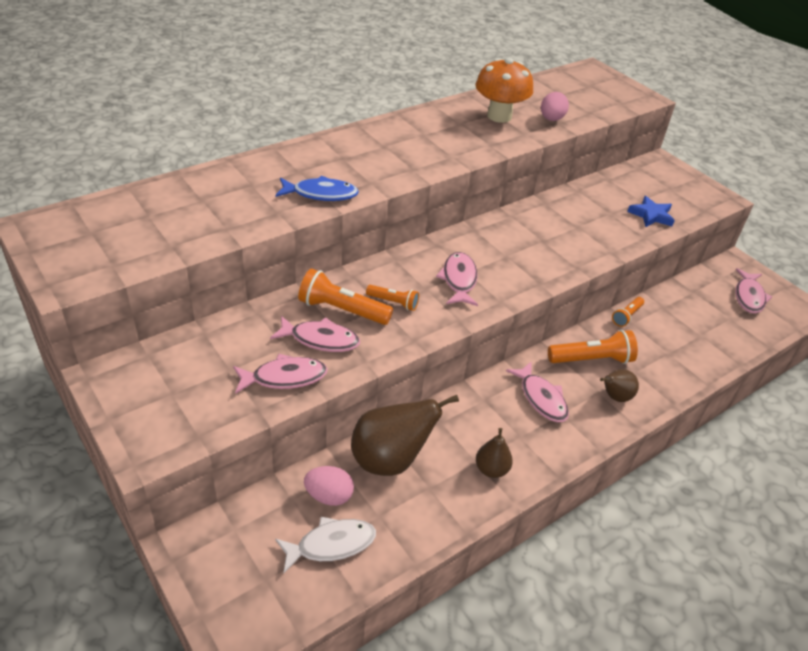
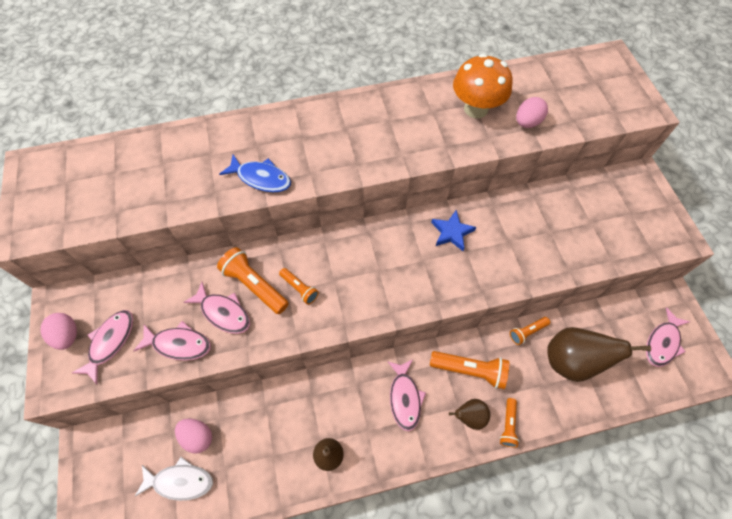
camera: 25 degrees right, 20 degrees up
(137, 402) = (67, 336): none -> pink egg
(390, 460) = (256, 419): brown pear -> brown pear (571, 361)
(459, 280) = (367, 278): pink fish -> pink fish (110, 342)
(651, 215) = (591, 244): blue star -> blue star (451, 232)
(655, 394) = (508, 425): none -> orange flashlight

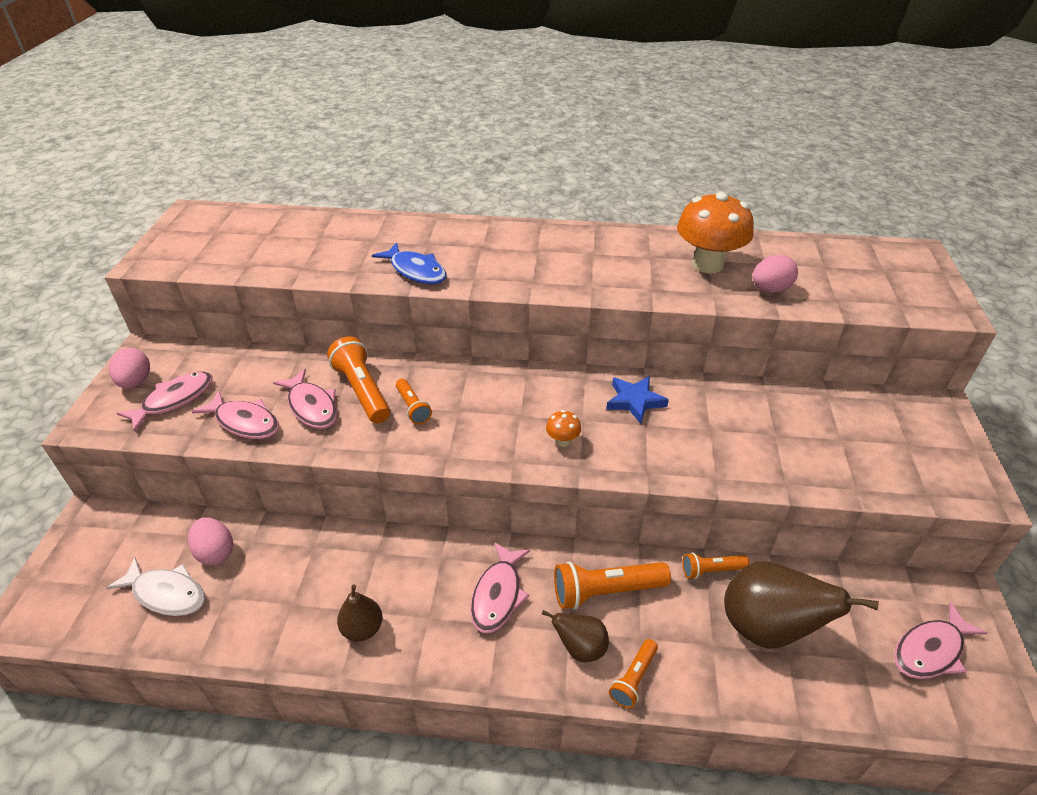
camera: 20 degrees right, 20 degrees down
(417, 283) = (562, 441): none -> orange mushroom
(470, 370) = (606, 591): orange flashlight -> orange flashlight turned 135 degrees clockwise

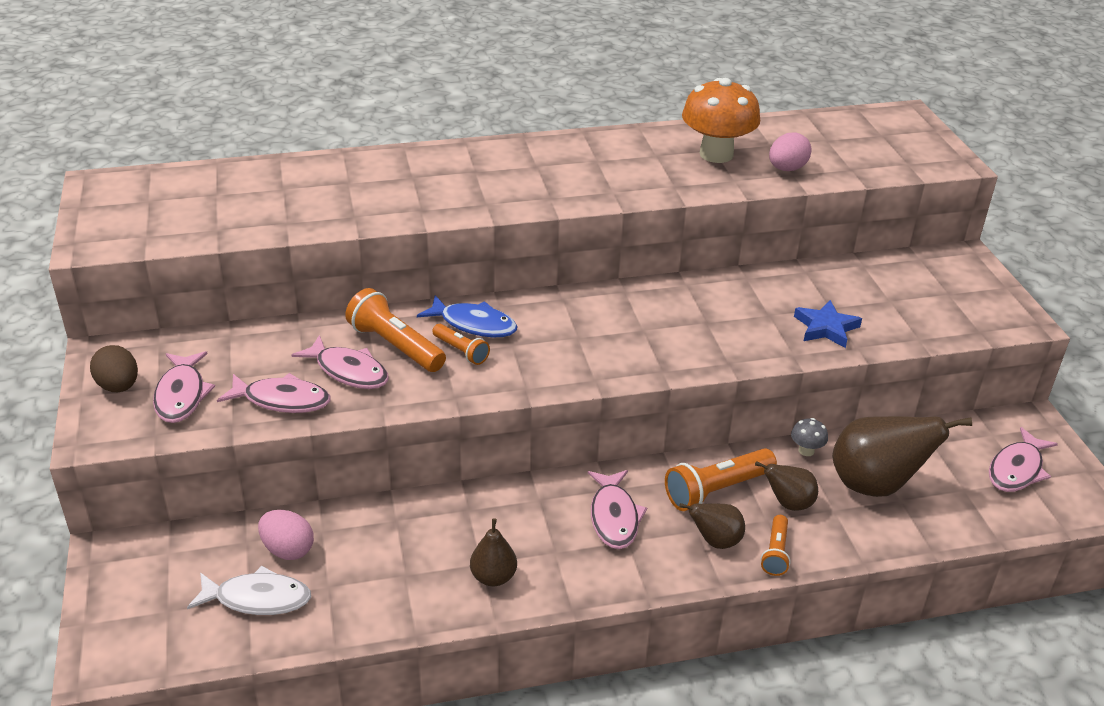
camera: 20 degrees left, 5 degrees down
(136, 382) = (119, 386): pink egg -> brown egg
(174, 400) = (181, 395): pink fish -> pink fish turned 150 degrees clockwise
(416, 271) = (418, 206): blue fish -> blue fish (474, 324)
(562, 441) = (633, 352): orange mushroom -> none
(634, 401) = (685, 303): blue star -> blue star (826, 328)
(669, 625) = (788, 503): none -> brown pear
(711, 570) = (806, 450): orange flashlight -> grey mushroom

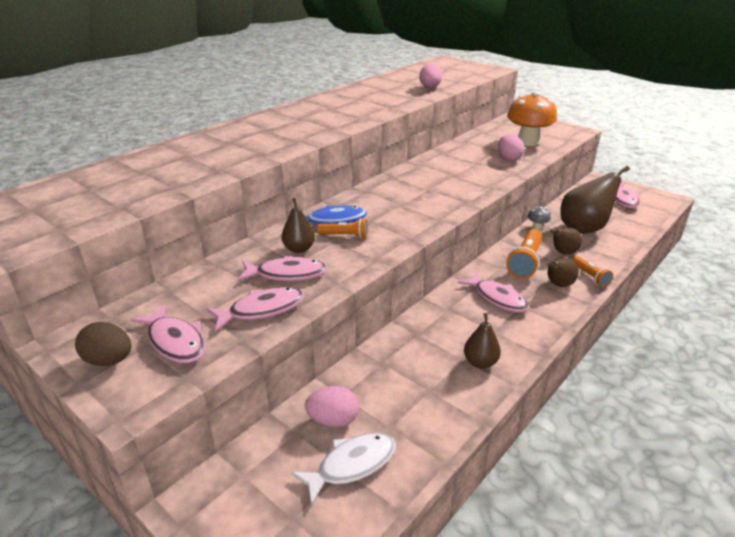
camera: 35 degrees left, 5 degrees down
(395, 346) = (299, 249): orange flashlight -> brown pear
(716, 154) = (387, 91): orange mushroom -> orange mushroom (527, 142)
(826, 328) = (508, 159): blue star -> pink egg

